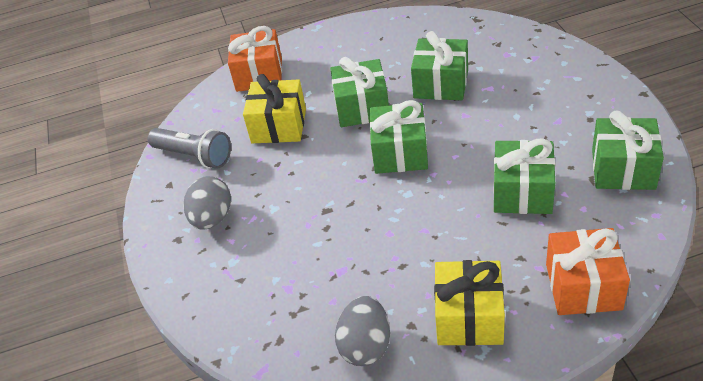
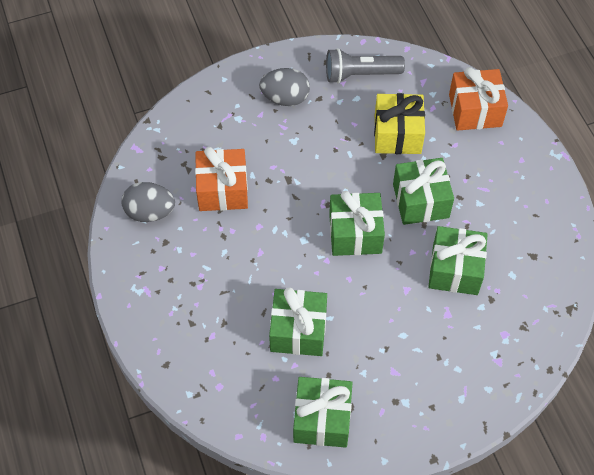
camera: 80 degrees right, 15 degrees up
(194, 156) = (360, 74): grey flashlight -> grey flashlight turned 60 degrees clockwise
(469, 317) = (168, 281): yellow gift -> none
(583, 286) = (189, 366): orange gift -> orange gift (222, 190)

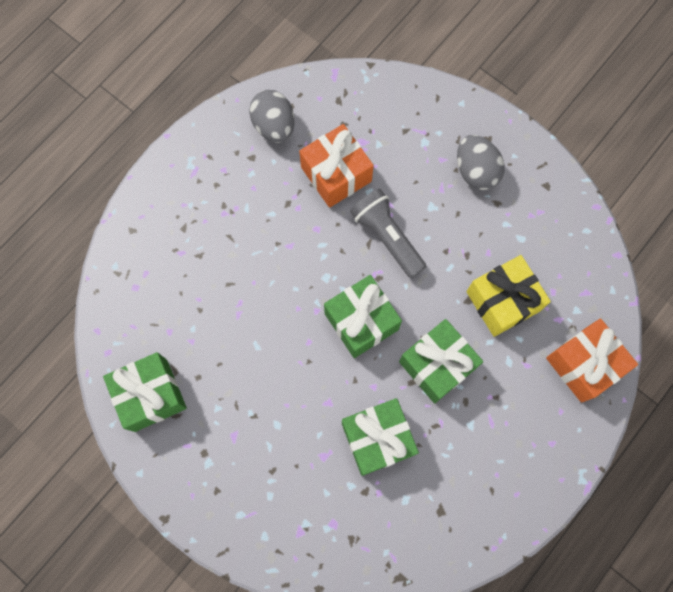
camera: 60 degrees right, 15 degrees up
(298, 331) = (227, 325): green gift -> none
(360, 74) = (552, 226): grey flashlight -> grey flashlight (387, 237)

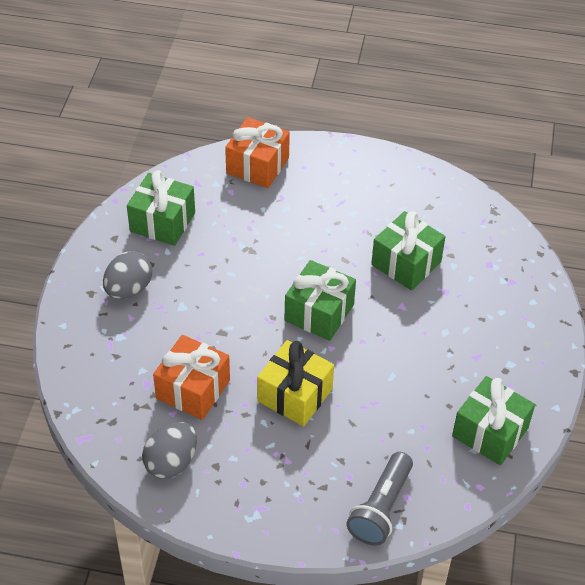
camera: 120 degrees left, 25 degrees down
(387, 237) = (231, 326): grey flashlight -> grey flashlight (381, 508)
(437, 365) = (320, 250): green gift -> green gift (162, 222)
(502, 301) = (238, 229): yellow gift -> yellow gift (295, 395)

